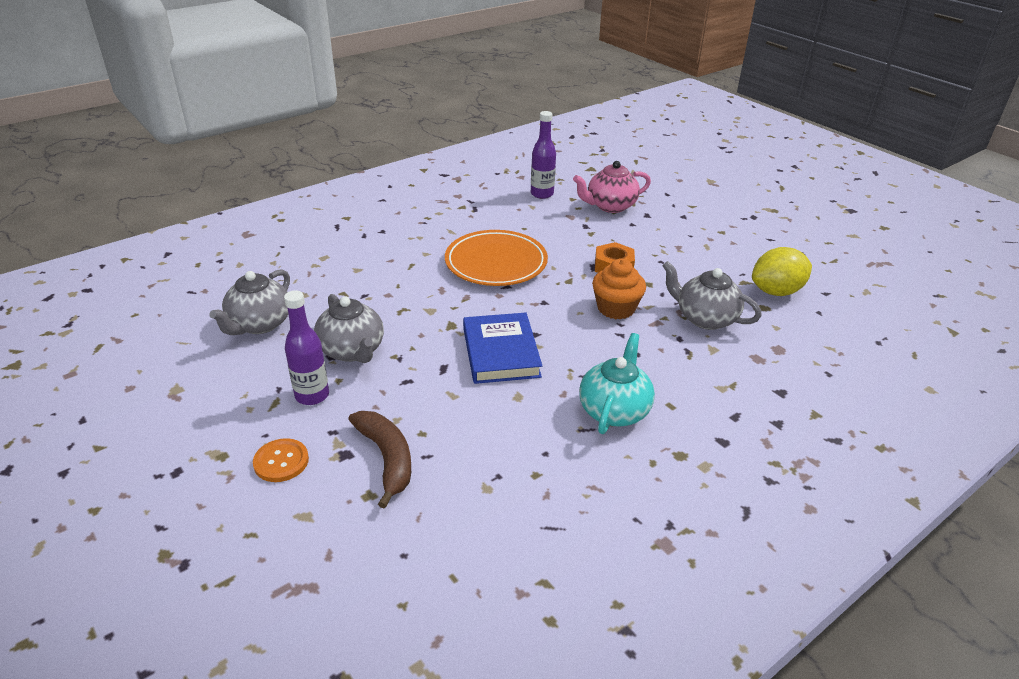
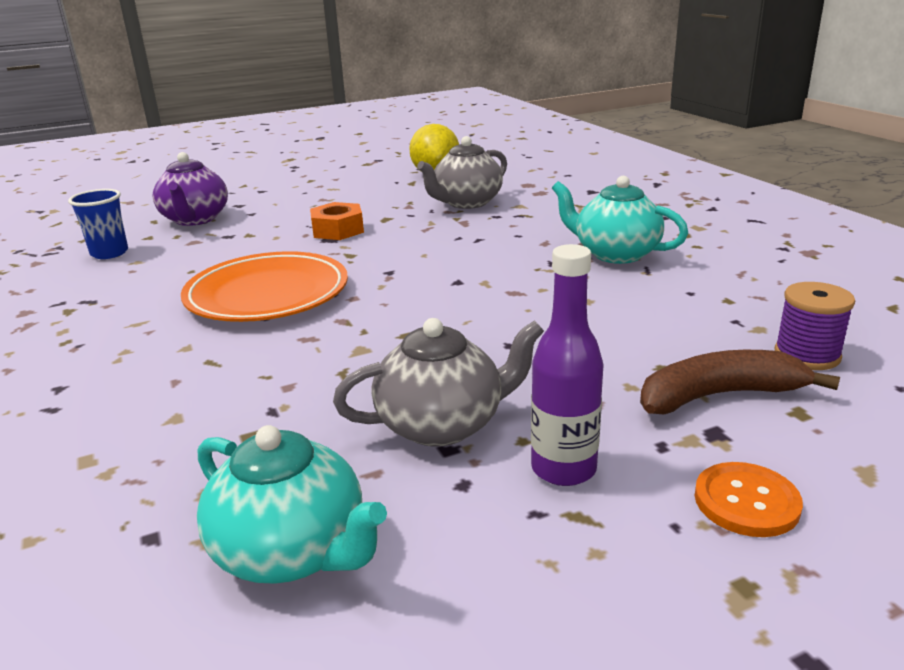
camera: 75 degrees left, 10 degrees down
(259, 324) = (293, 551): grey teapot -> turquoise teapot
(446, 510) = (807, 355): none -> purple spool
(500, 352) = (490, 304): blue book -> none
(542, 194) = (109, 253): purple bottle -> blue cup
(610, 206) = (195, 219): pink teapot -> purple teapot
(616, 308) = (426, 236): orange cupcake -> none

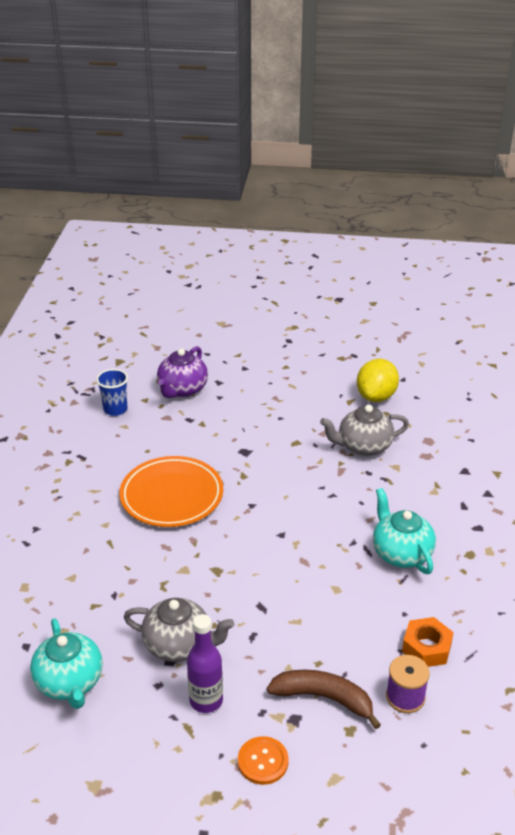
camera: 30 degrees right, 10 degrees up
(338, 230) = (256, 443): orange nut -> orange nut (426, 648)

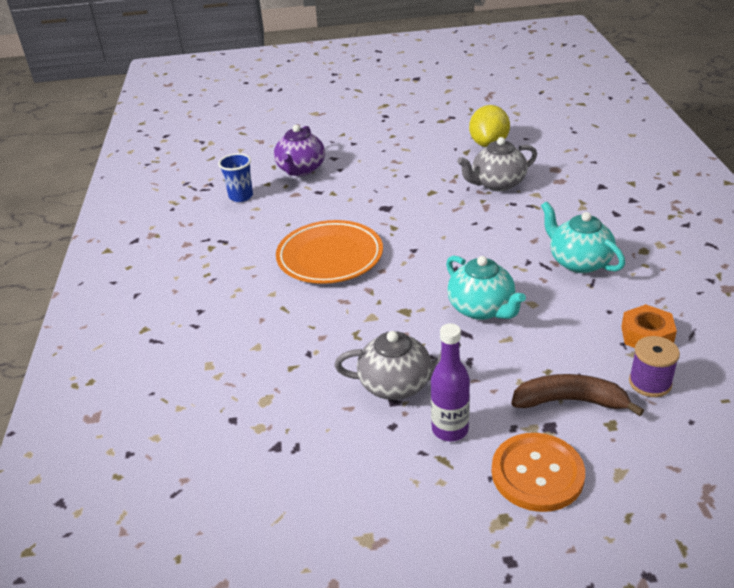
camera: 10 degrees left, 0 degrees up
(70, 682) = (296, 444): turquoise teapot -> turquoise teapot (482, 309)
(263, 761) = (537, 474): orange button -> orange button, size x1.62

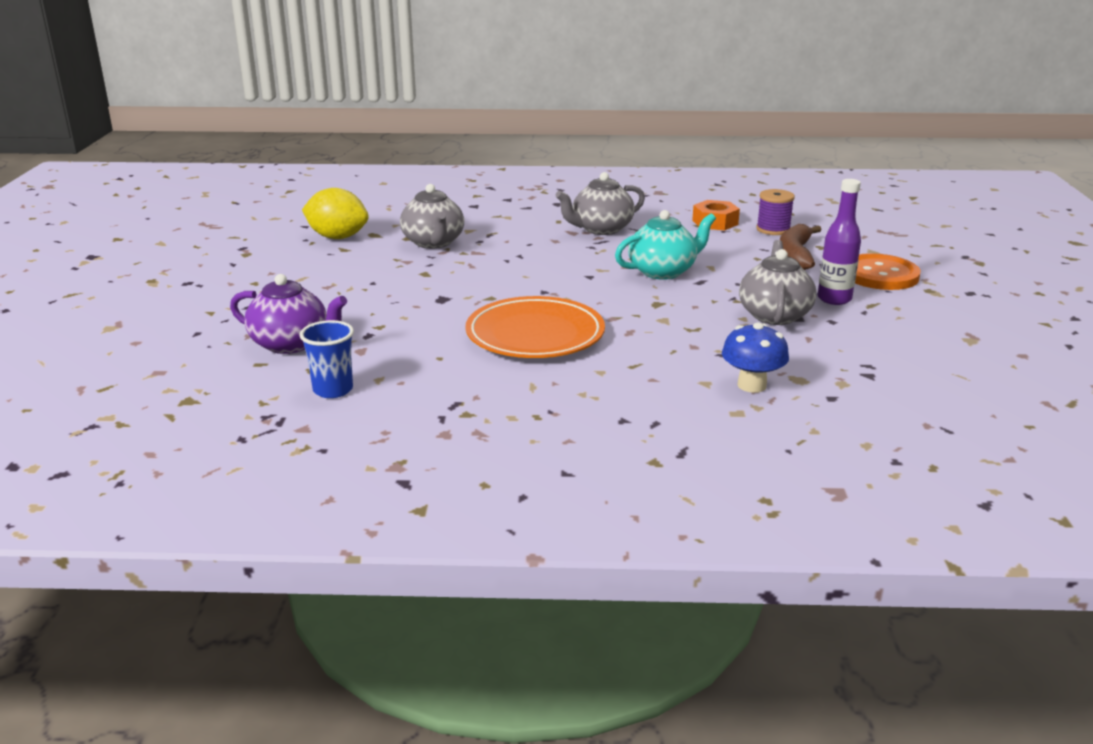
camera: 85 degrees left, 10 degrees down
(253, 372) = (751, 385): none -> blue mushroom
(578, 262) = (601, 229): turquoise teapot -> grey teapot

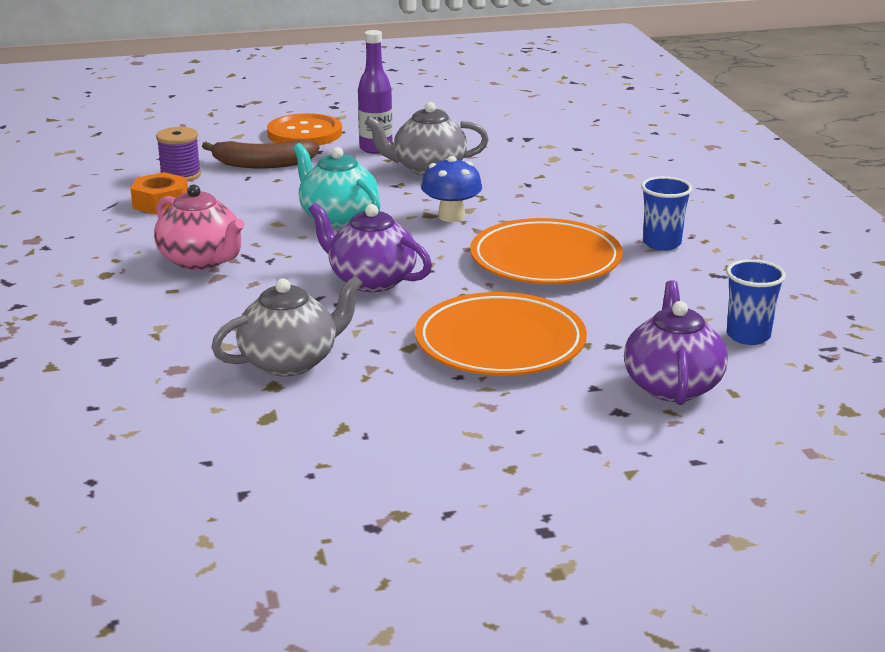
camera: 105 degrees left, 0 degrees up
(337, 237) = (292, 446): yellow lemon -> none
(405, 299) = (500, 343): none -> orange plate
(536, 272) = (371, 280): none -> purple teapot
(540, 392) = (662, 243): none -> blue cup
(601, 229) = (202, 260): grey teapot -> pink teapot
(751, 385) = (579, 172): blue mushroom -> blue mushroom (451, 216)

